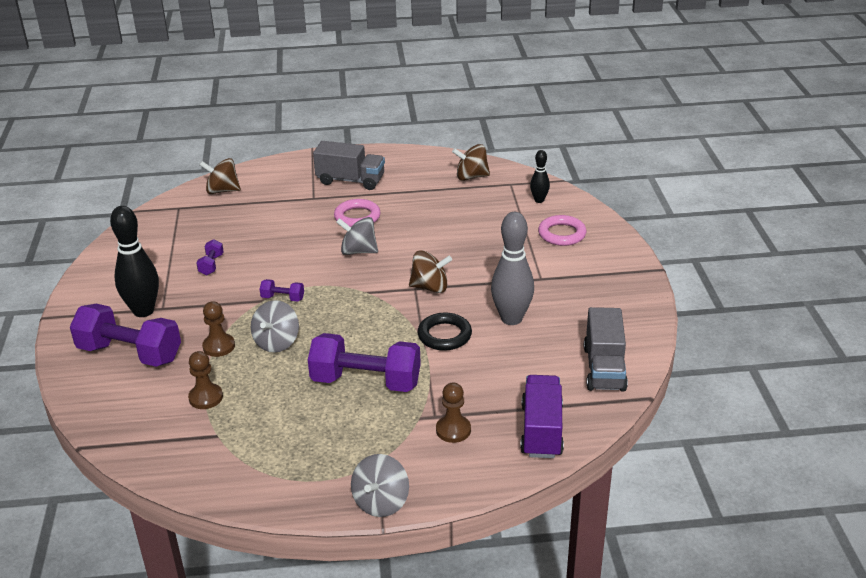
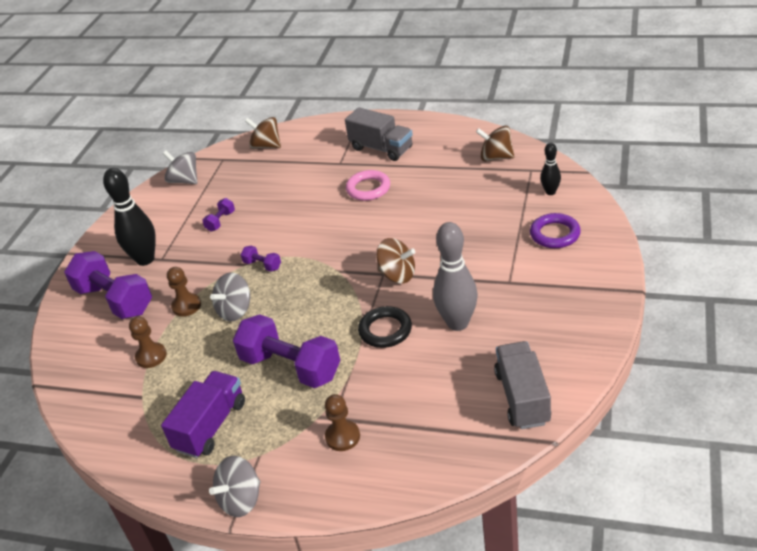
camera: 25 degrees right, 5 degrees up
(358, 251) = (351, 225): grey spinning top -> grey spinning top (184, 180)
(541, 430) = (425, 456): purple truck -> purple truck (211, 426)
(562, 234) = (555, 234): pink ring -> purple ring
(604, 368) = (522, 397): grey truck -> grey truck turned 150 degrees clockwise

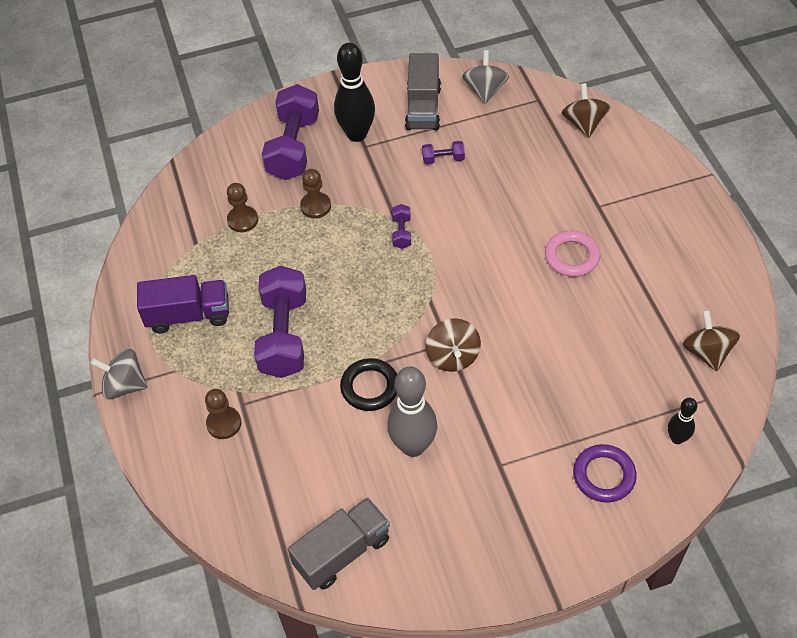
camera: 55 degrees right, 15 degrees up
(235, 310) = (330, 248): grey spinning top -> none
(381, 148) = (649, 230): grey truck -> grey truck (423, 108)

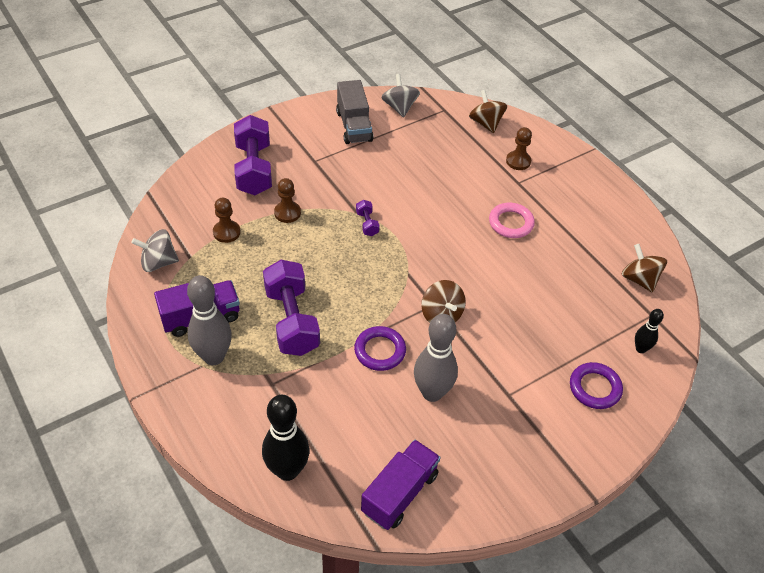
camera: 20 degrees left, 5 degrees down
(124, 385) = (158, 386): grey spinning top -> grey spinning top (158, 262)
(190, 362) = (214, 356): none -> grey bowling pin
(224, 423) = (260, 403): brown pawn -> brown pawn (518, 161)
(342, 552) = (400, 493): grey truck -> purple truck
(357, 134) = (305, 152): black bowling pin -> black bowling pin (287, 470)
(370, 387) = (380, 351): black ring -> purple ring
(443, 159) = (383, 163): purple dumbbell -> none

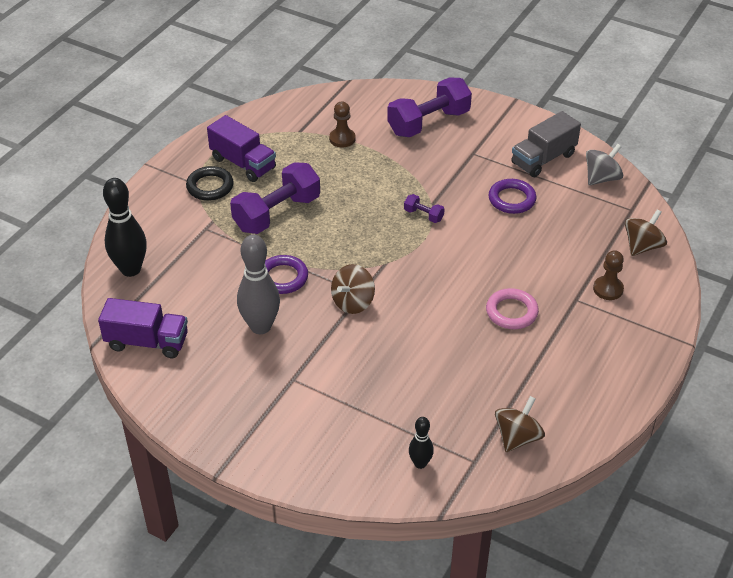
camera: 65 degrees right, 5 degrees down
(158, 262) = (280, 118): grey spinning top -> none
(214, 356) = (210, 186): grey bowling pin -> black ring
(287, 213) = (394, 163): brown pawn -> none
(367, 224) = (423, 215): purple dumbbell -> purple dumbbell turned 75 degrees clockwise
(595, 388) = (343, 440): purple ring -> purple ring (512, 199)

